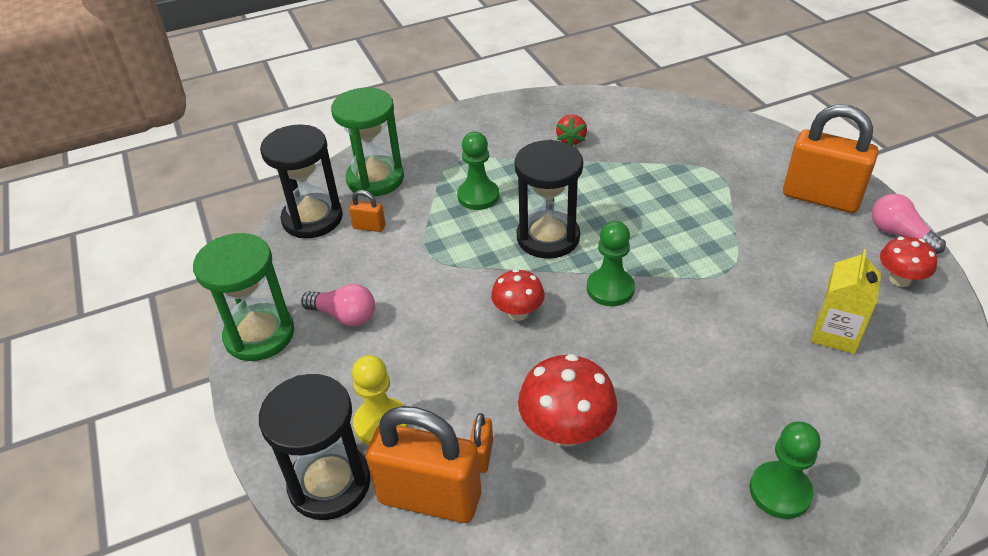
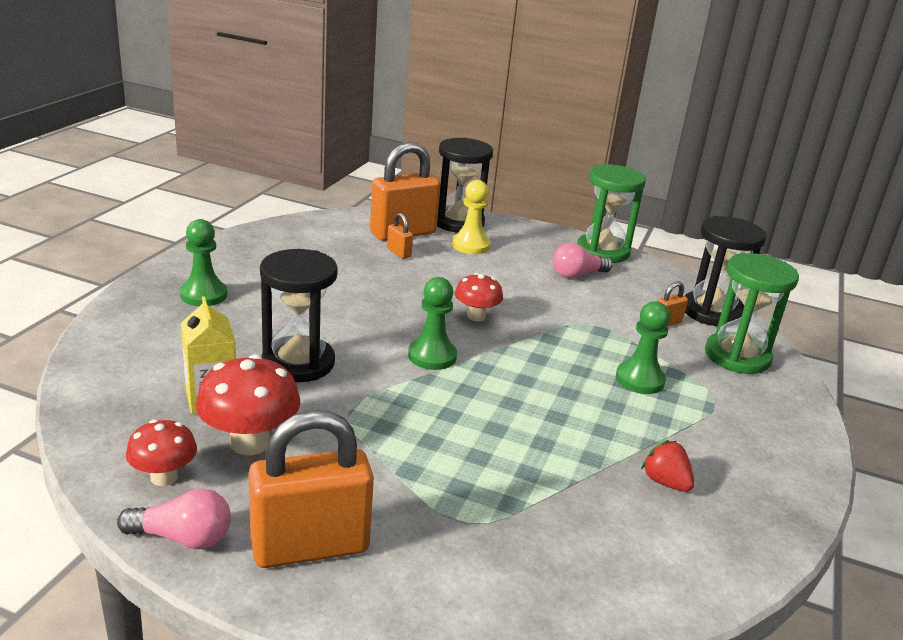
camera: 130 degrees right, 15 degrees down
(548, 237) = (532, 372): black hourglass -> black hourglass (298, 363)
(566, 430) = (364, 276): red mushroom -> red mushroom (249, 442)

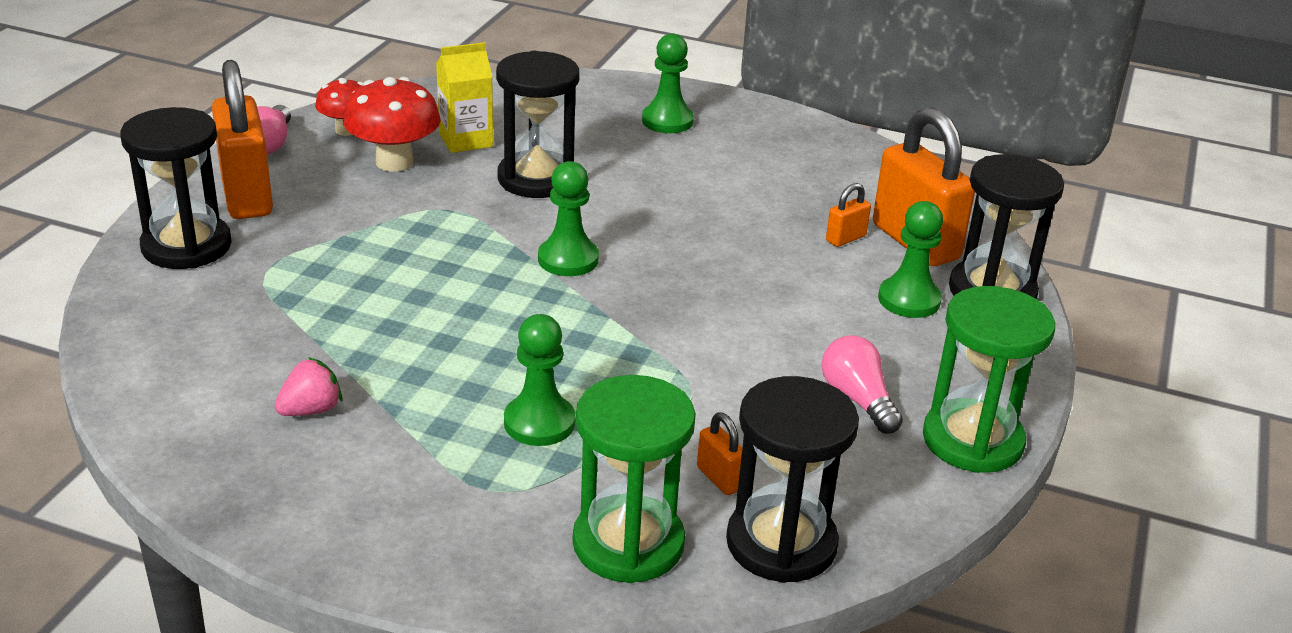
camera: 90 degrees right, 5 degrees up
(420, 586) = (186, 246): none -> black hourglass
(470, 245) = (909, 300): yellow pawn -> green pawn
(476, 316) = (680, 295): red mushroom -> none
(665, 482) = (311, 410): red strawberry -> pink strawberry

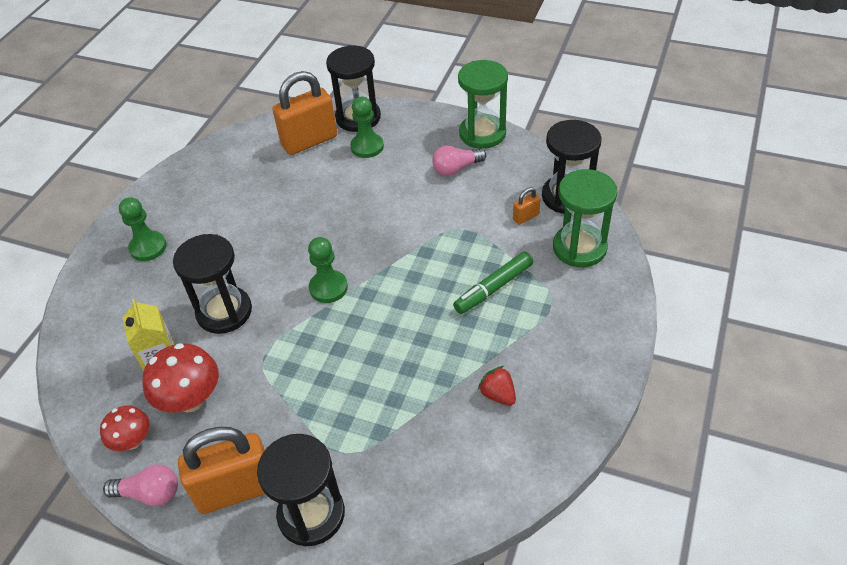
camera: 85 degrees left, 15 degrees up
(311, 410) = (498, 395): pink strawberry -> red strawberry
(539, 423) = (493, 288): green pawn -> green marker
(845, 238) = (305, 167): orange padlock -> none

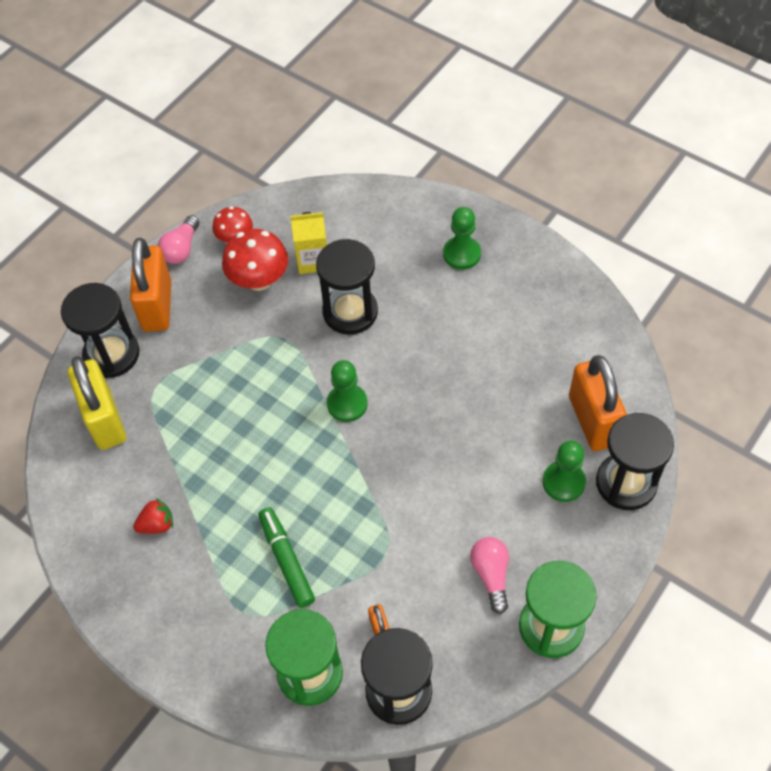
camera: 105 degrees right, 10 degrees up
(397, 487) = (105, 420): none -> yellow padlock

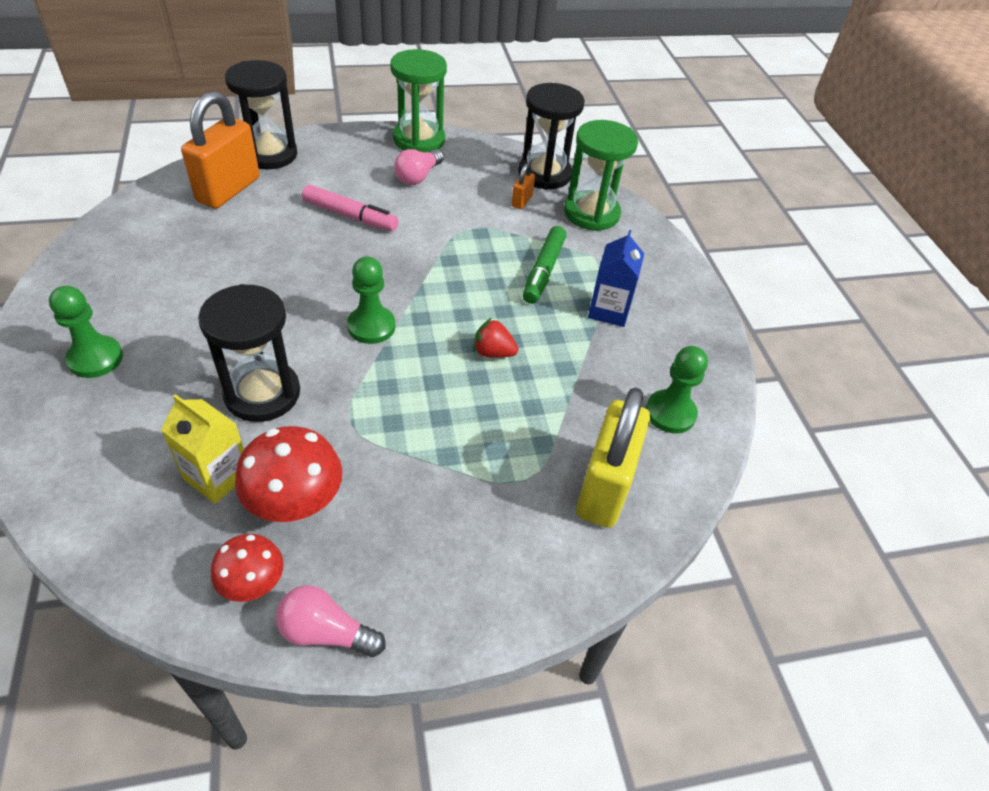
camera: 145 degrees left, 10 degrees down
(111, 354) = (539, 557): black hourglass -> none
(157, 305) = (434, 574): orange padlock -> none
(157, 524) = (626, 363): red strawberry -> red strawberry (493, 352)
(181, 249) = (326, 632): pink light bulb -> pink light bulb turned 135 degrees counterclockwise
(205, 564) = (609, 310): none -> blue carton
(481, 480) = (350, 216): none -> pink marker
(563, 482) = (303, 179): green pawn -> green pawn (670, 413)

